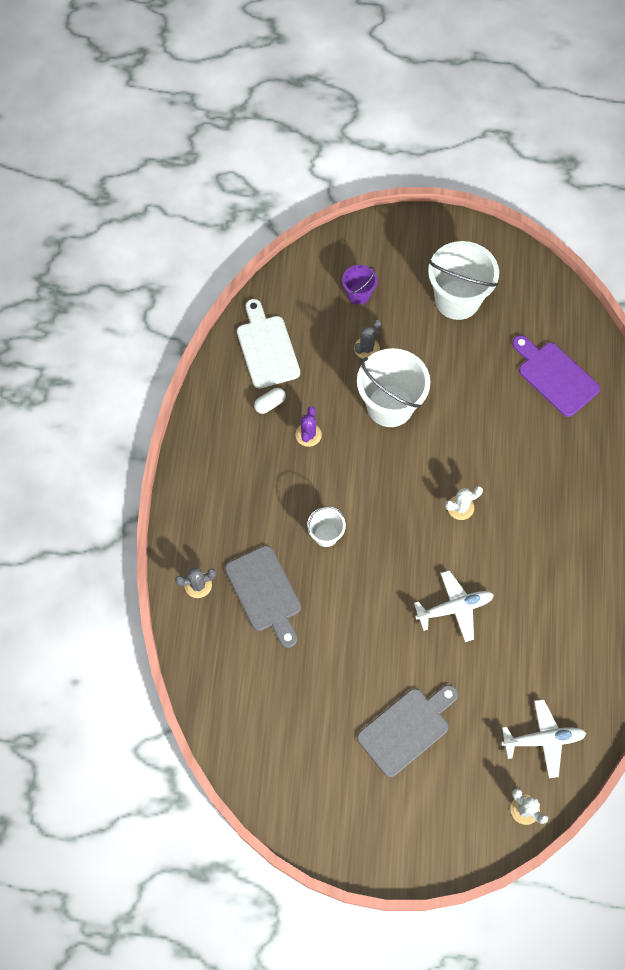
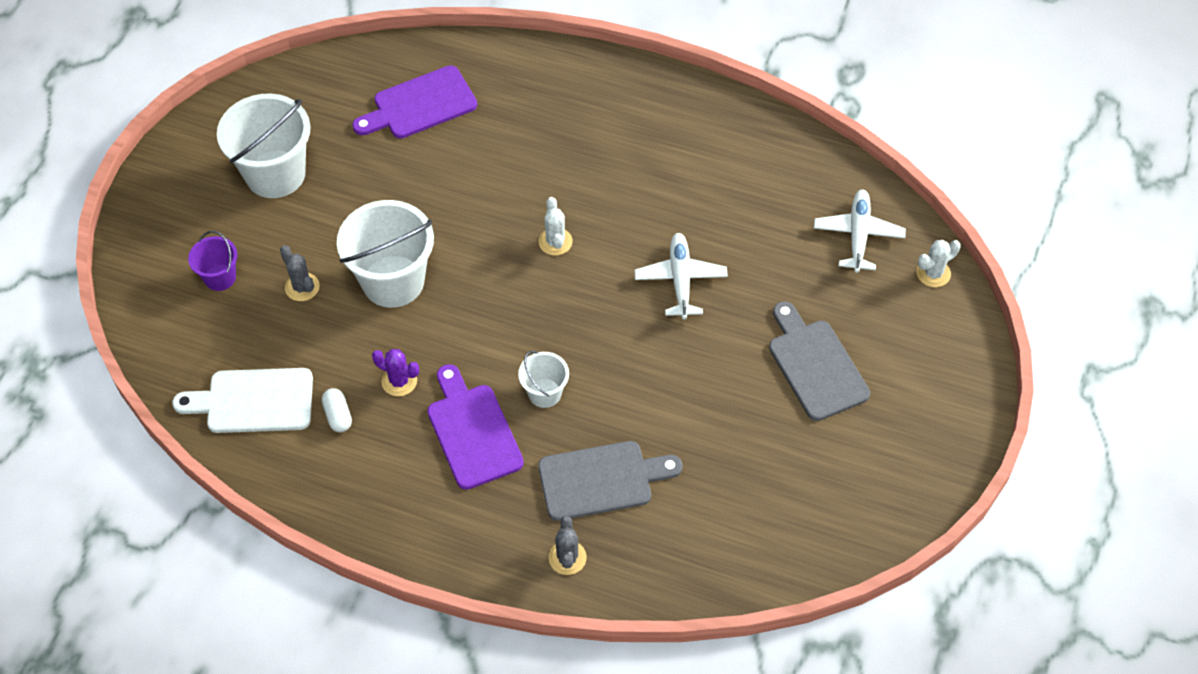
camera: 75 degrees left, 10 degrees down
(281, 494) = (472, 431): none -> purple cutting board

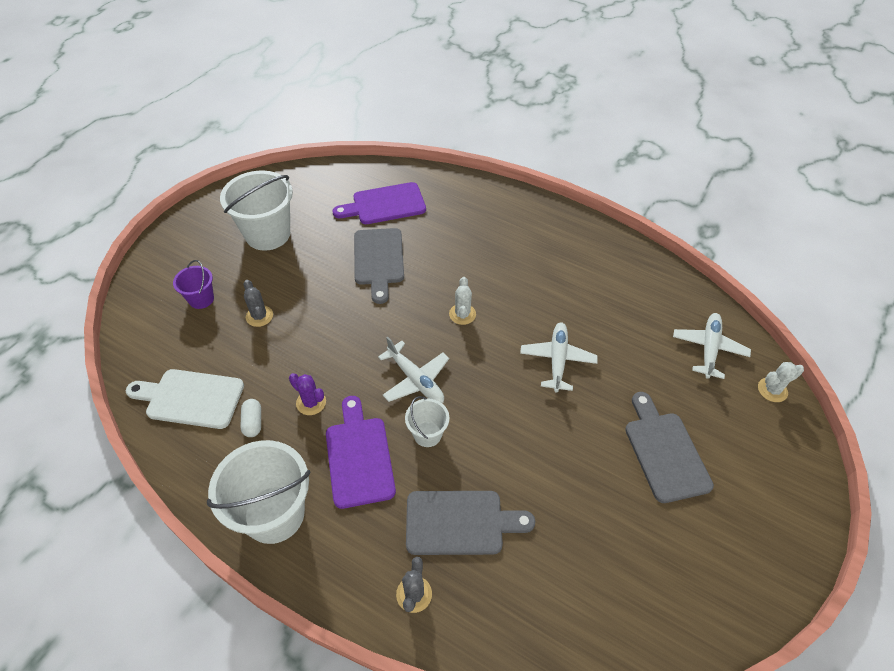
camera: 10 degrees right, 5 degrees down
(393, 281) = (329, 323): white bucket -> white bucket (274, 514)
(432, 187) = (378, 260): none -> grey cutting board
(516, 333) = (415, 379): none -> white plane

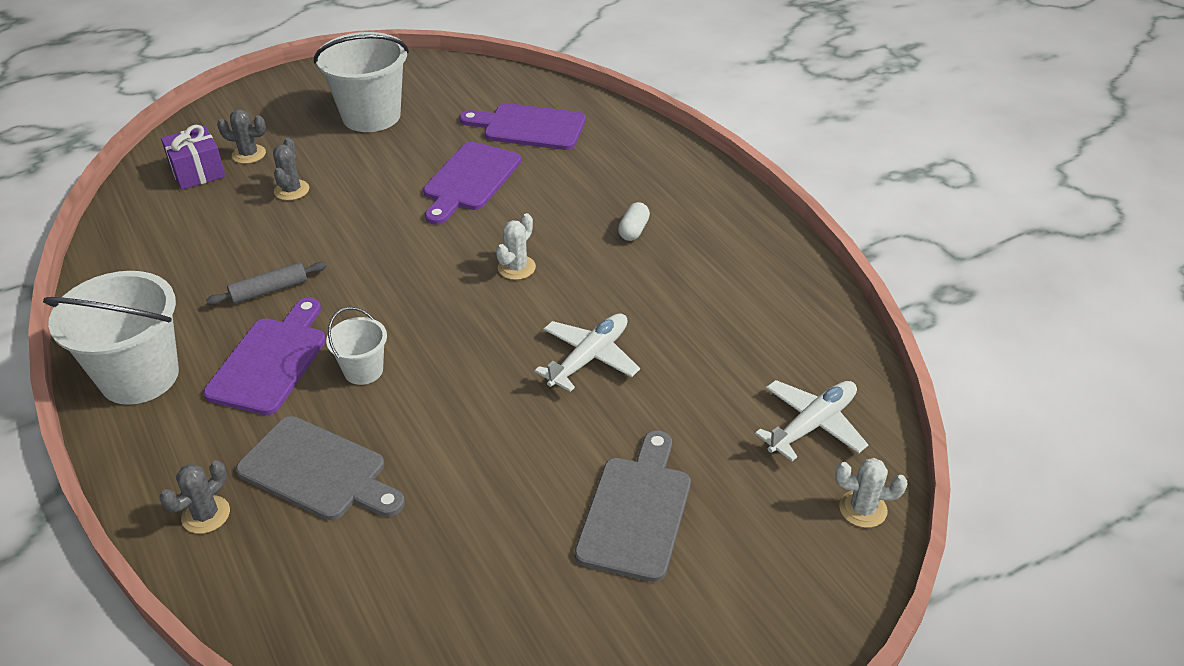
camera: 30 degrees right, 10 degrees down
(173, 329) = (197, 172): none -> purple gift
(190, 398) = (157, 240): white cutting board -> none
(201, 299) = (249, 154): purple bucket -> grey cactus
(253, 422) = (195, 285): white capsule -> white capsule (633, 230)
(311, 402) = (269, 290): purple cactus -> grey rolling pin
(378, 260) = (469, 180): grey cutting board -> purple cutting board
(415, 379) = (400, 312): white plane -> none

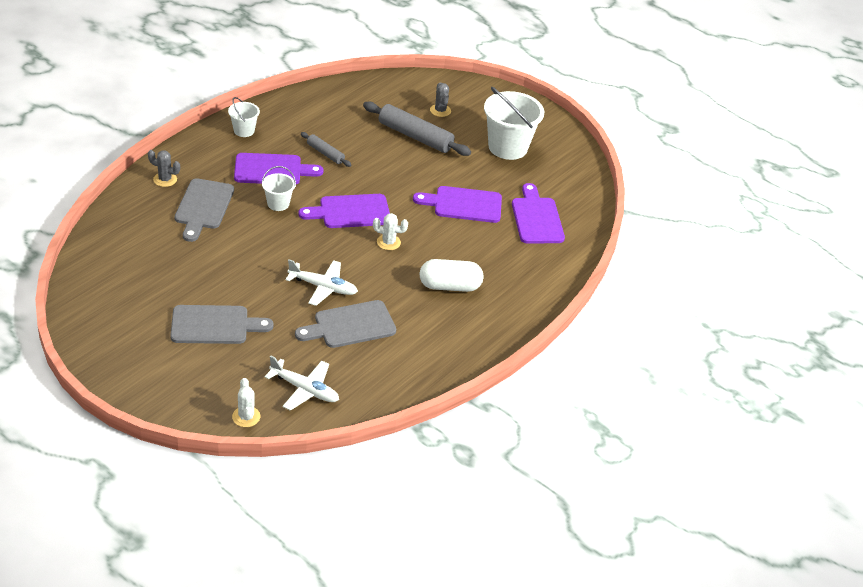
camera: 65 degrees right, 0 degrees up
(139, 376) = (244, 130): white bucket -> white bucket, size x0.51
(197, 172) = (413, 97): purple gift -> none
(291, 190) = (415, 136): grey cactus -> grey rolling pin
(427, 292) = (350, 212): none -> purple cutting board
(633, 230) = (450, 286): white capsule -> white capsule, size x1.92
(684, 345) = (350, 325): none -> grey cutting board

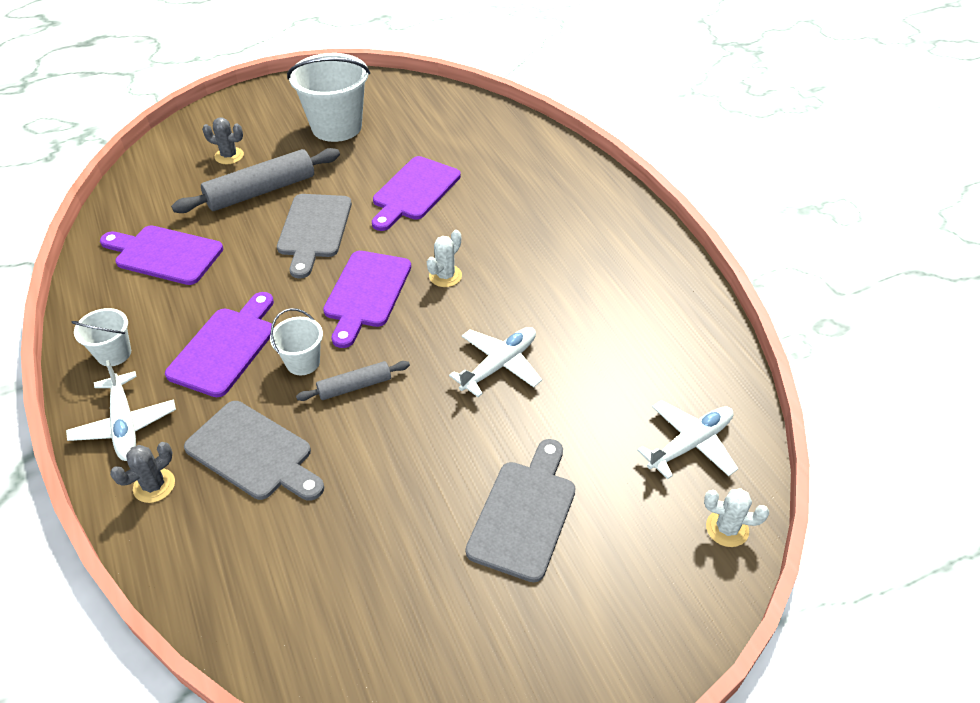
camera: 60 degrees left, 5 degrees up
(198, 154) = (125, 424): none -> white plane
(325, 153) = (231, 282): grey rolling pin -> grey rolling pin (354, 386)
(350, 325) = (584, 360): grey cutting board -> grey cutting board (314, 230)
(450, 286) = (551, 248): white capsule -> none
(536, 218) = (471, 145): purple cutting board -> purple cutting board (164, 254)

